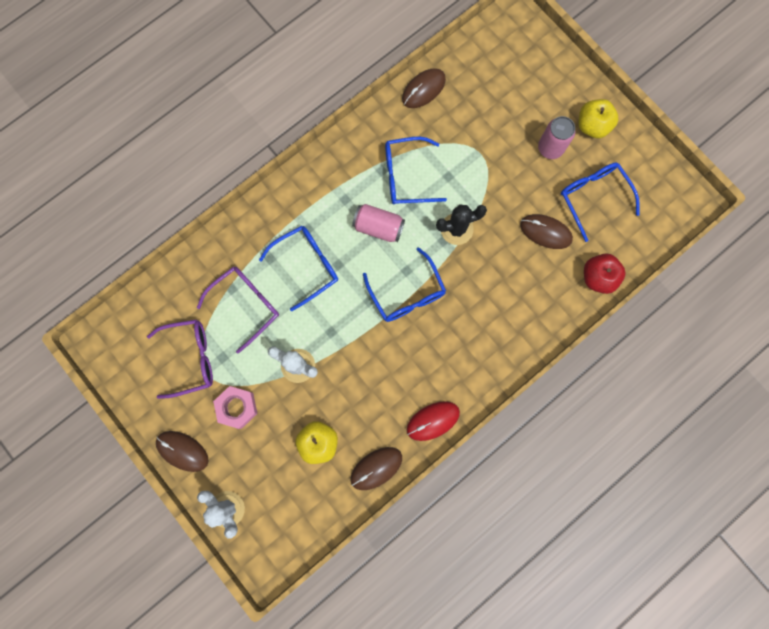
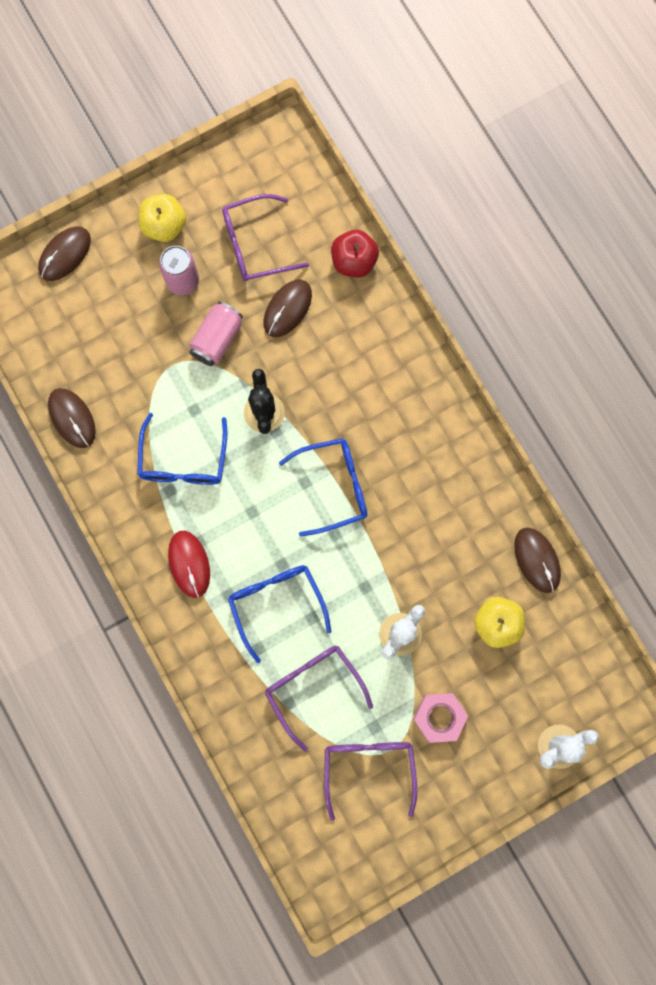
camera: 80 degrees left, 0 degrees up
(182, 451) = (482, 792): brown mouse -> brown mouse (65, 254)
(378, 227) = (243, 506): pink can -> pink can (217, 339)
(433, 421) = (492, 484): red mouse -> red mouse (189, 564)
(593, 197) = (255, 245): blue glasses -> purple glasses

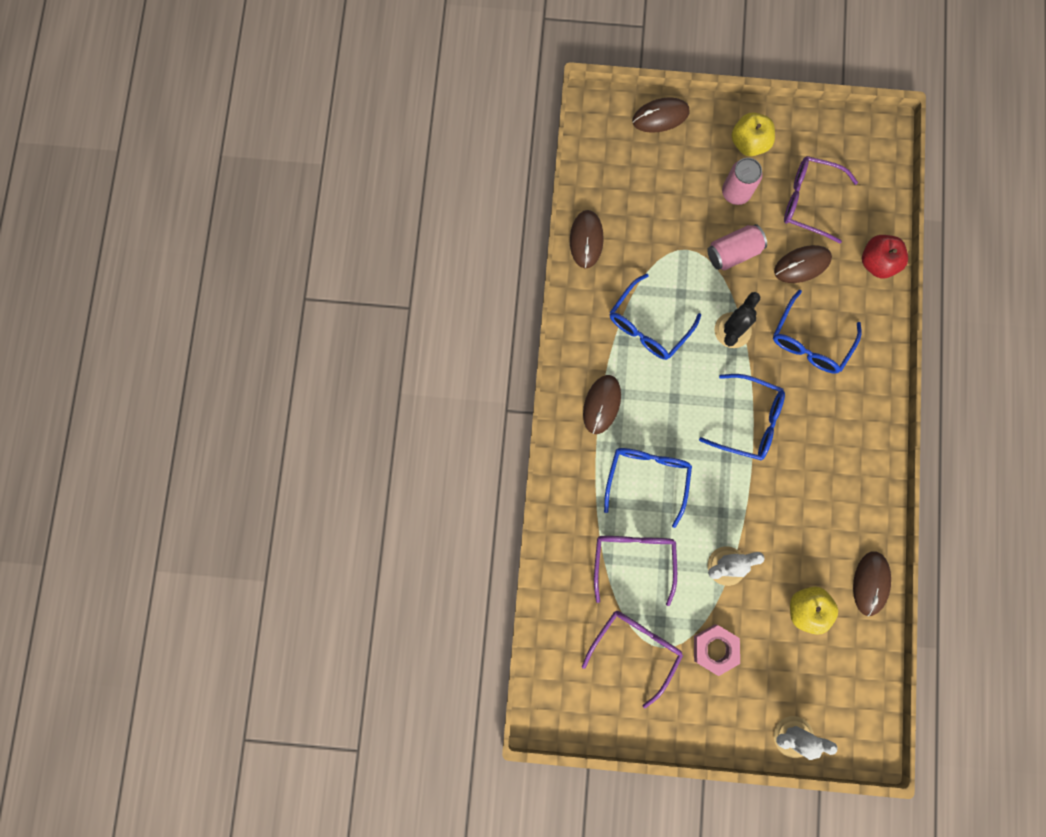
camera: 35 degrees right, 0 degrees up
(189, 564) = (602, 404): red mouse -> brown mouse
(341, 376) = (810, 341): none -> blue glasses

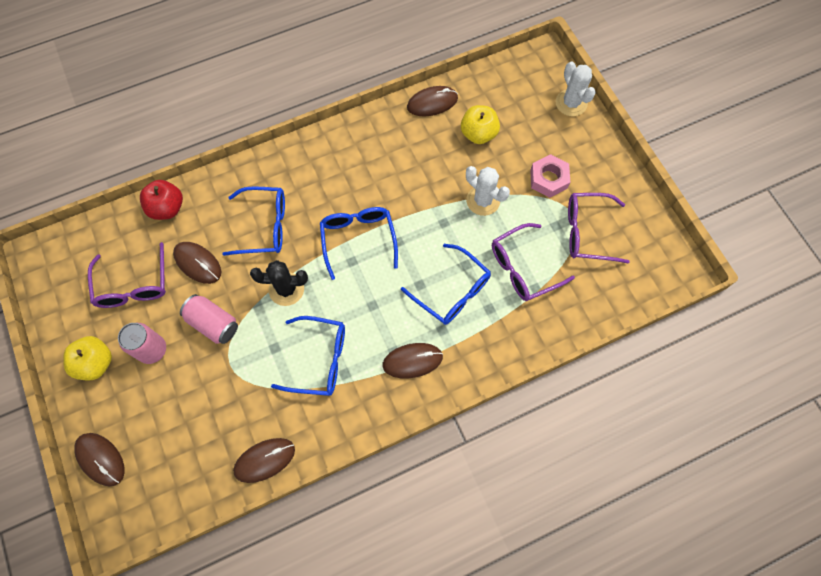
camera: 120 degrees left, 10 degrees down
(647, 478) = (452, 291): blue glasses -> blue glasses turned 120 degrees counterclockwise

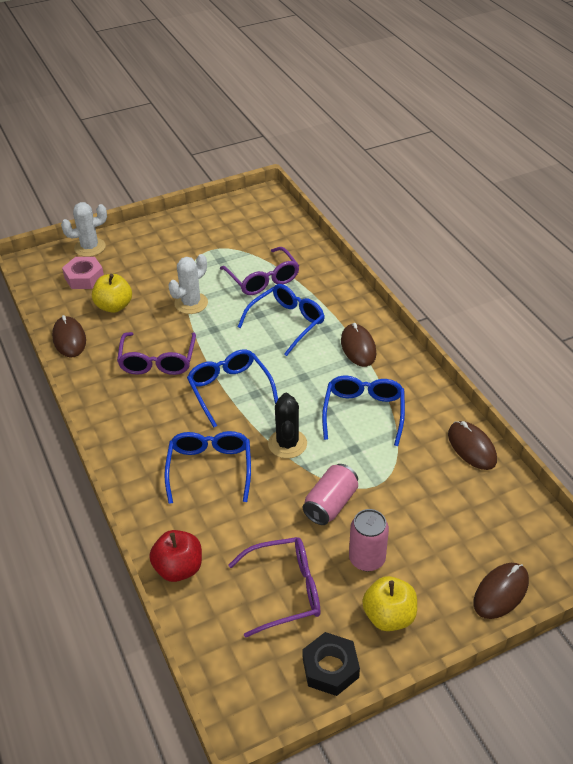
camera: 90 degrees left, 25 degrees down
(61, 316) = (330, 668): none -> black nut
(198, 263) = (256, 527): brown mouse -> none
(358, 239) = (229, 390): blue glasses -> blue glasses turned 75 degrees clockwise
(548, 179) = (172, 263): pink nut -> pink nut (84, 277)
(587, 232) = (228, 242): purple glasses -> purple glasses (157, 361)

